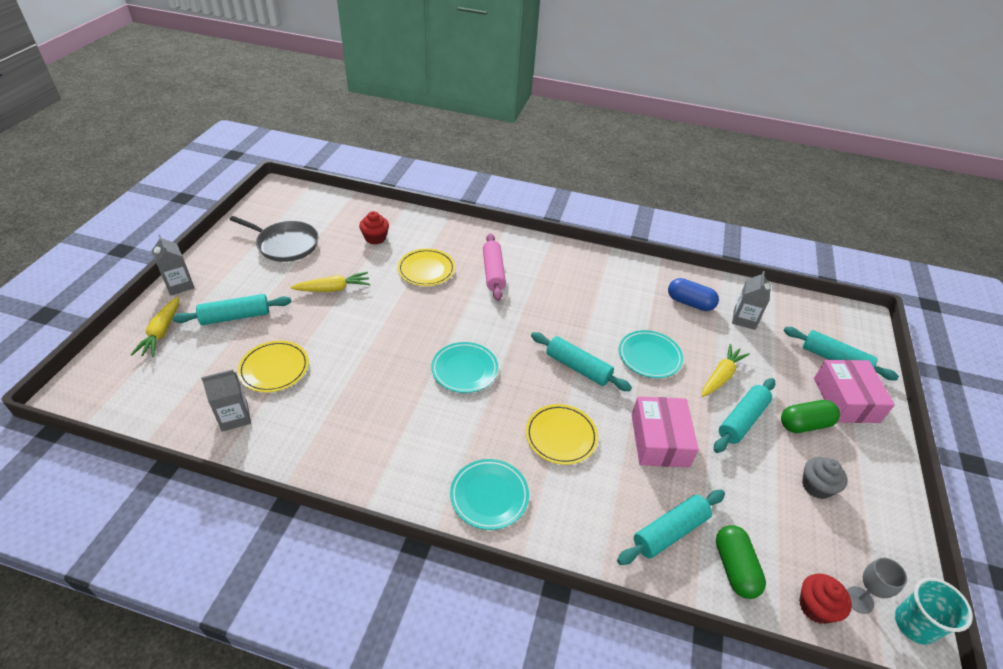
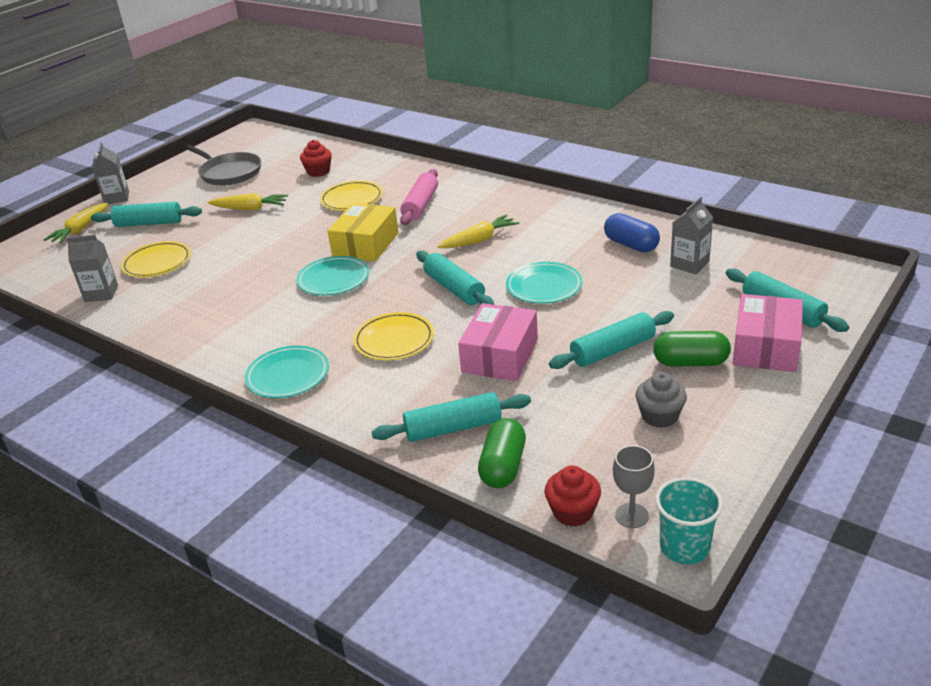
camera: 25 degrees right, 10 degrees down
(470, 324) = (365, 244): none -> yellow box
(721, 376) = (618, 310): yellow carrot -> yellow carrot (479, 240)

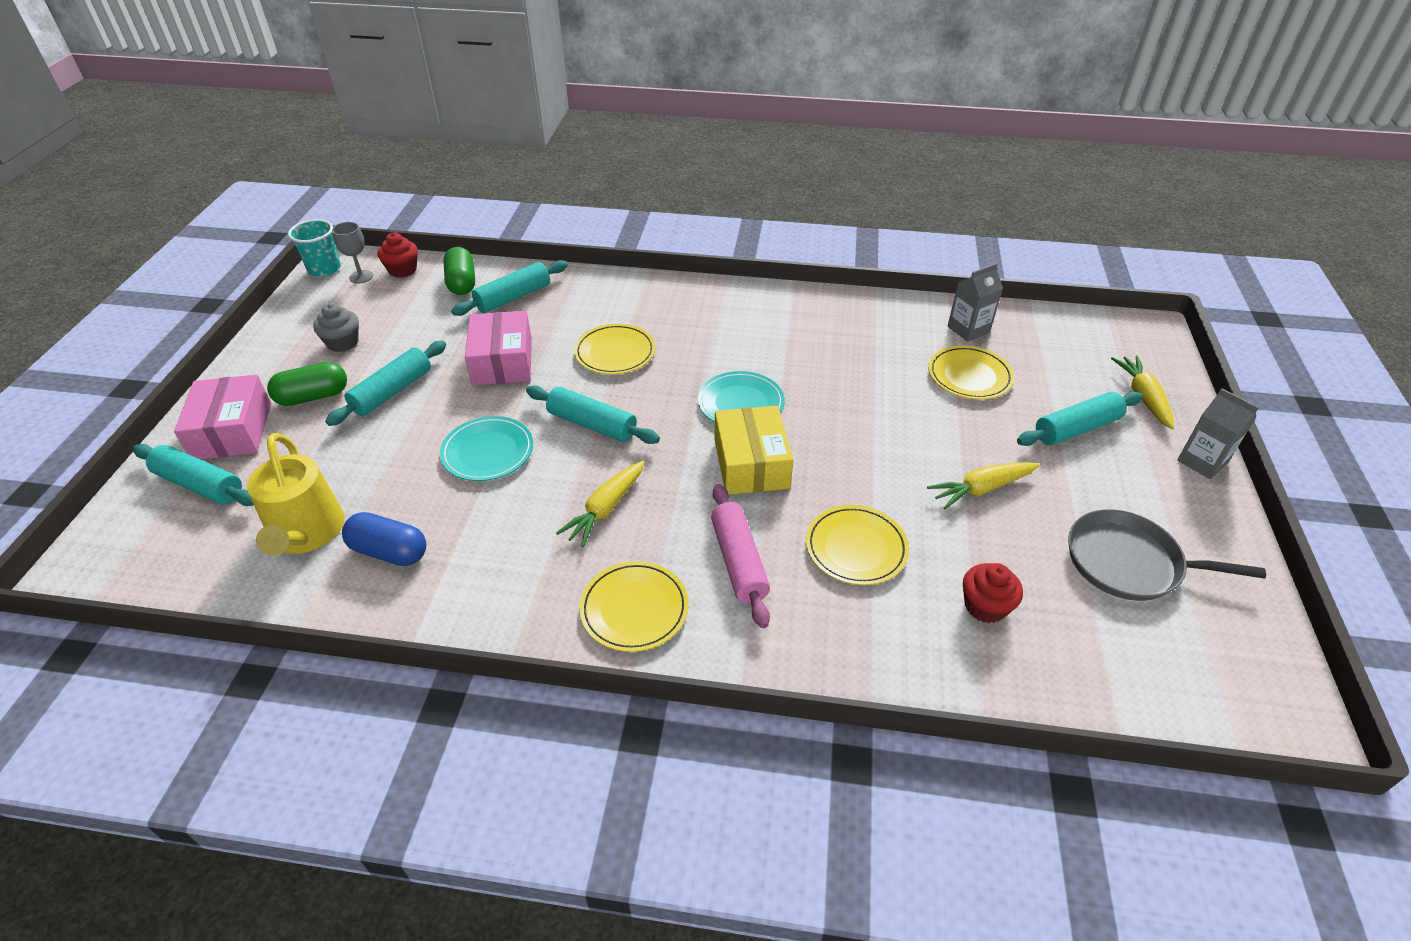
camera: 150 degrees right, 10 degrees up
(288, 375) = (684, 302): turquoise plate -> none
(493, 198) = (634, 609): none -> yellow plate
(689, 264) = (306, 533): grey carton -> yellow watering can

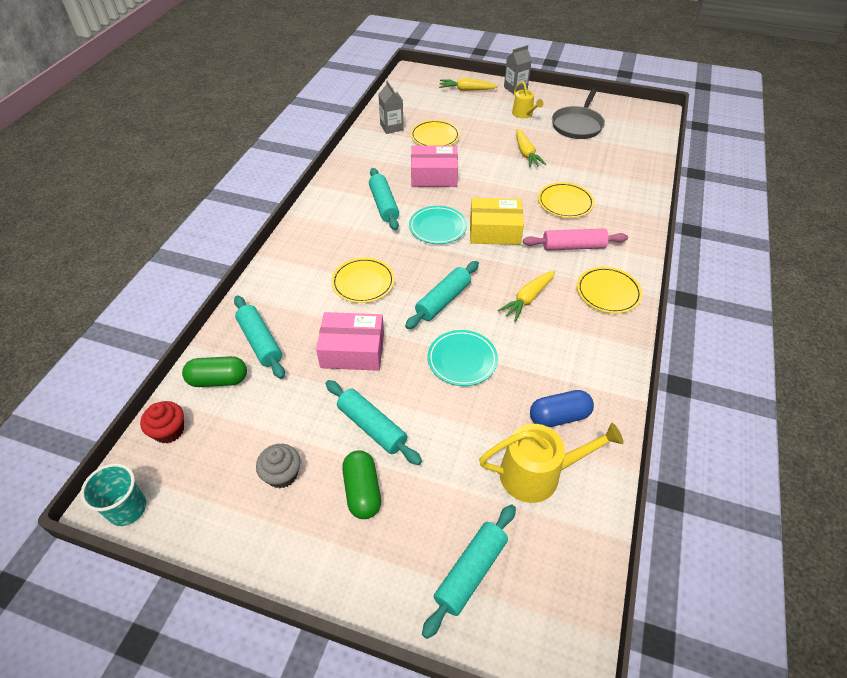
camera: 80 degrees left, 5 degrees up
(232, 431) = (398, 557): pink box -> pink box (434, 176)
(361, 277) = (163, 469): grey goblet -> none
(389, 551) = (559, 416): blue capsule -> blue capsule turned 45 degrees clockwise
(605, 509) = (527, 299): yellow carrot -> yellow carrot turned 90 degrees clockwise
(985, 606) = (603, 170): red cupcake -> none
(1076, 428) = (486, 114): turquoise rolling pin -> turquoise rolling pin (384, 205)
(1114, 479) = (524, 114): none -> yellow watering can

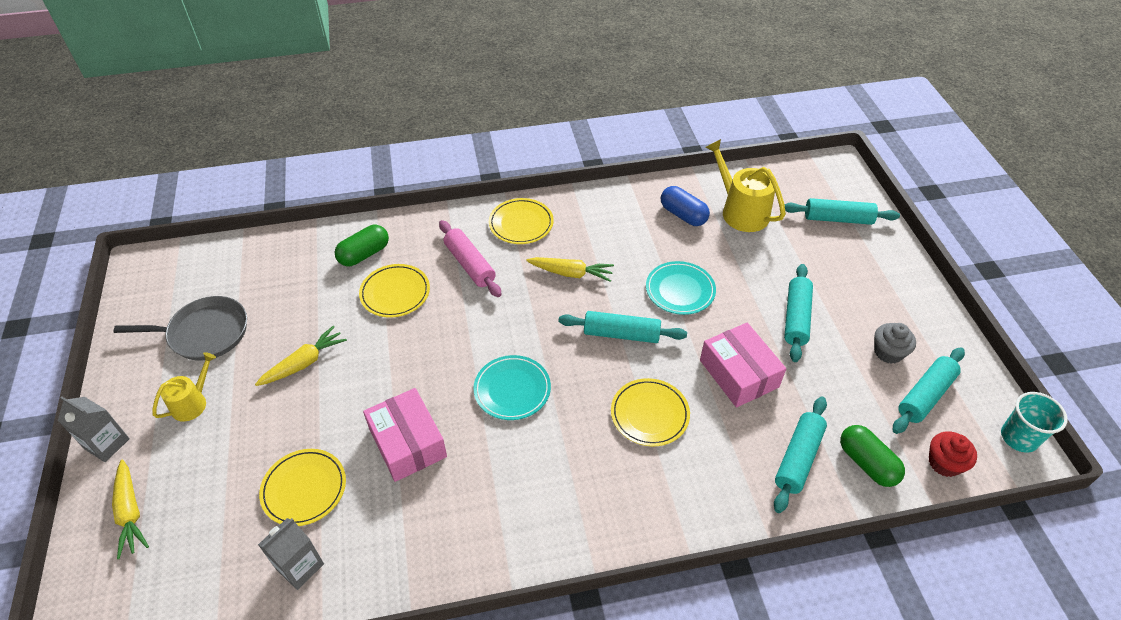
camera: 120 degrees left, 0 degrees up
(362, 491) = (848, 296): green capsule -> green capsule (364, 254)
(384, 205) = (503, 468): turquoise rolling pin -> turquoise rolling pin (925, 396)
(494, 231) = (484, 335): yellow box -> none

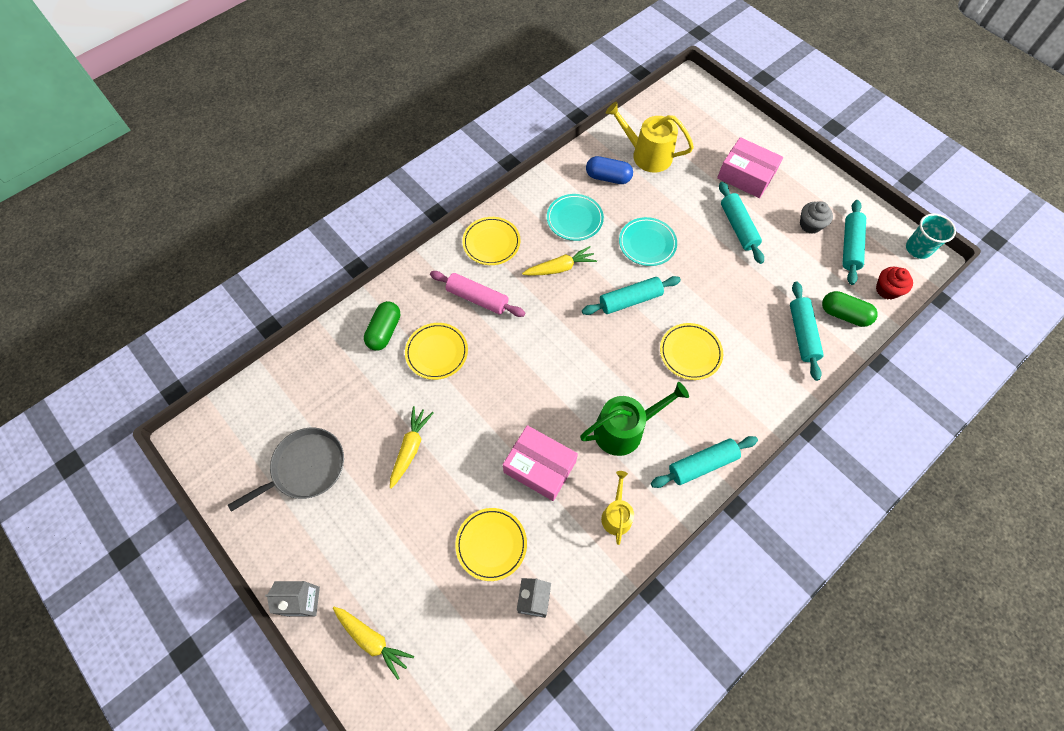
camera: 30 degrees left, 15 degrees up
(192, 403) = (346, 529): yellow watering can -> yellow watering can (616, 515)
(512, 389) = (584, 385): turquoise plate -> turquoise plate (574, 219)
(520, 452) = (624, 429): none -> green watering can
(738, 373) = (728, 290): pink box -> pink box (746, 176)
(838, 219) = (717, 130): turquoise rolling pin -> turquoise rolling pin (702, 464)

